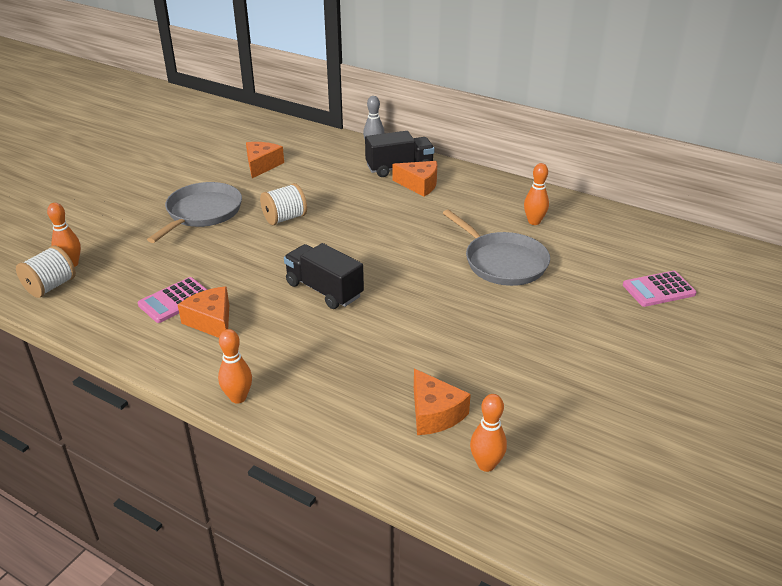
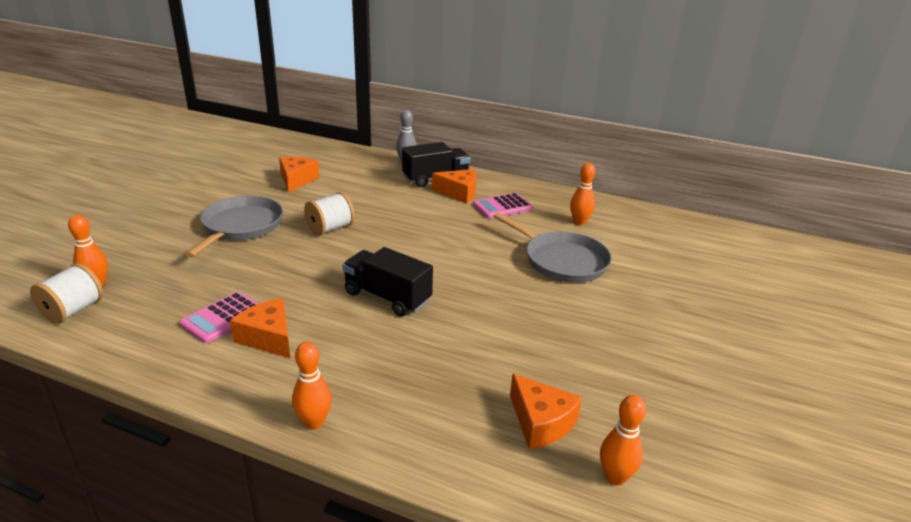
camera: 10 degrees left, 5 degrees down
(658, 289) = (719, 279): pink calculator -> pink calculator (502, 207)

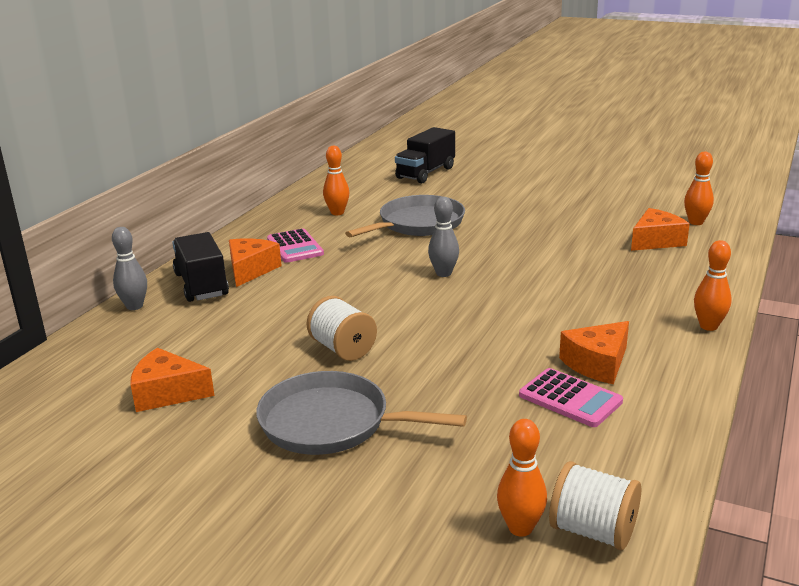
camera: 85 degrees left, 5 degrees down
(387, 297) = (502, 304): black truck -> black truck (425, 173)
(450, 271) = (443, 273): none -> grey bowling pin

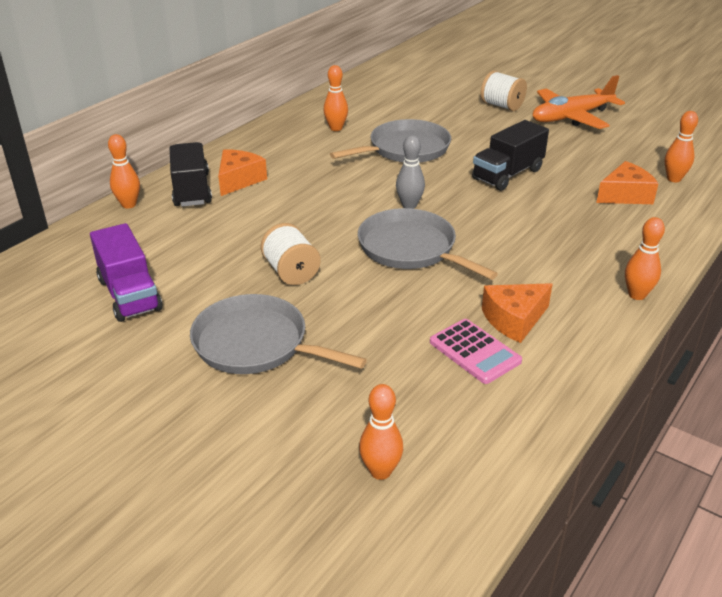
camera: 10 degrees right, 10 degrees up
(134, 306) = (129, 204): grey bowling pin -> orange bowling pin
(167, 393) = (129, 294): orange cheese -> purple truck
(295, 247) = (285, 160): pink calculator -> none
(425, 173) = (433, 93): black truck -> black truck (507, 174)
(462, 312) = (411, 248): none -> grey pan
(572, 180) = (571, 117): none -> orange plane
(593, 531) = (442, 485): white spool -> white spool (502, 106)

